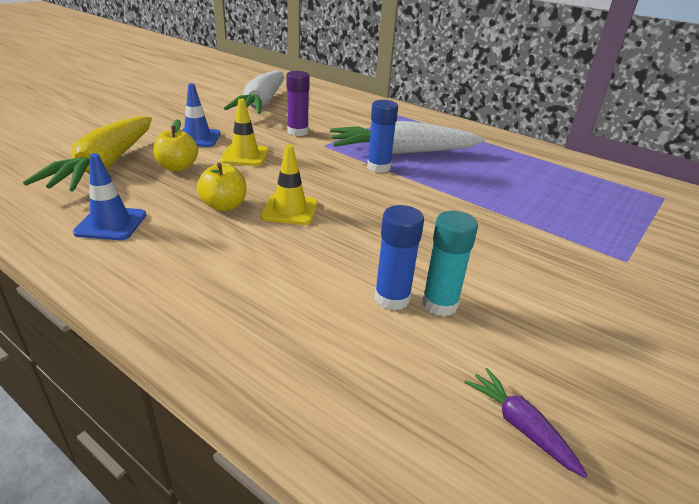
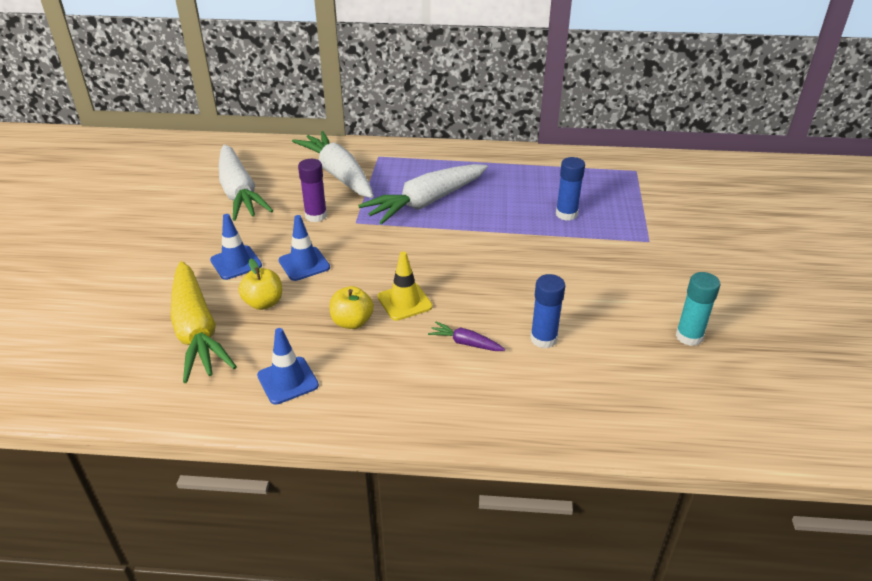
camera: 30 degrees left, 5 degrees up
(245, 156) = (304, 264): yellow traffic cone -> blue traffic cone
(351, 115) = (338, 174): none -> white carrot
(378, 167) = (424, 228): blue glue stick -> blue glue stick (566, 214)
(439, 304) = (573, 328): turquoise glue stick -> turquoise glue stick (689, 336)
(519, 425) = (670, 380): purple carrot -> purple carrot (465, 343)

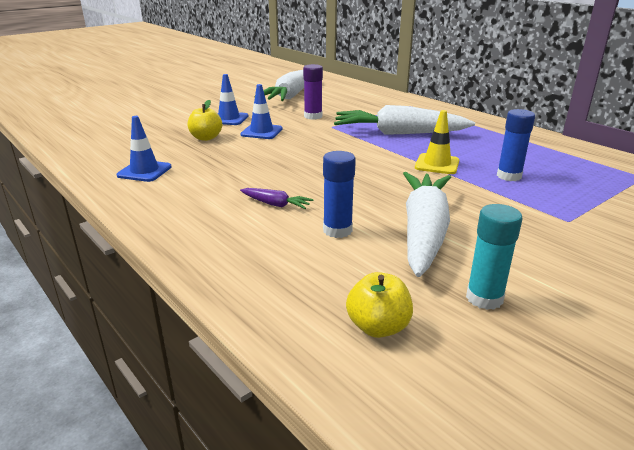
camera: 45 degrees right, 10 degrees down
(197, 331) = (152, 135): yellow carrot -> none
(338, 174) = (365, 105): white carrot -> white carrot (424, 231)
(352, 322) = (231, 164): yellow apple -> yellow apple (378, 327)
(404, 302) = (282, 169): yellow traffic cone -> yellow traffic cone (437, 164)
(465, 343) = (276, 204): purple carrot -> purple carrot turned 135 degrees clockwise

